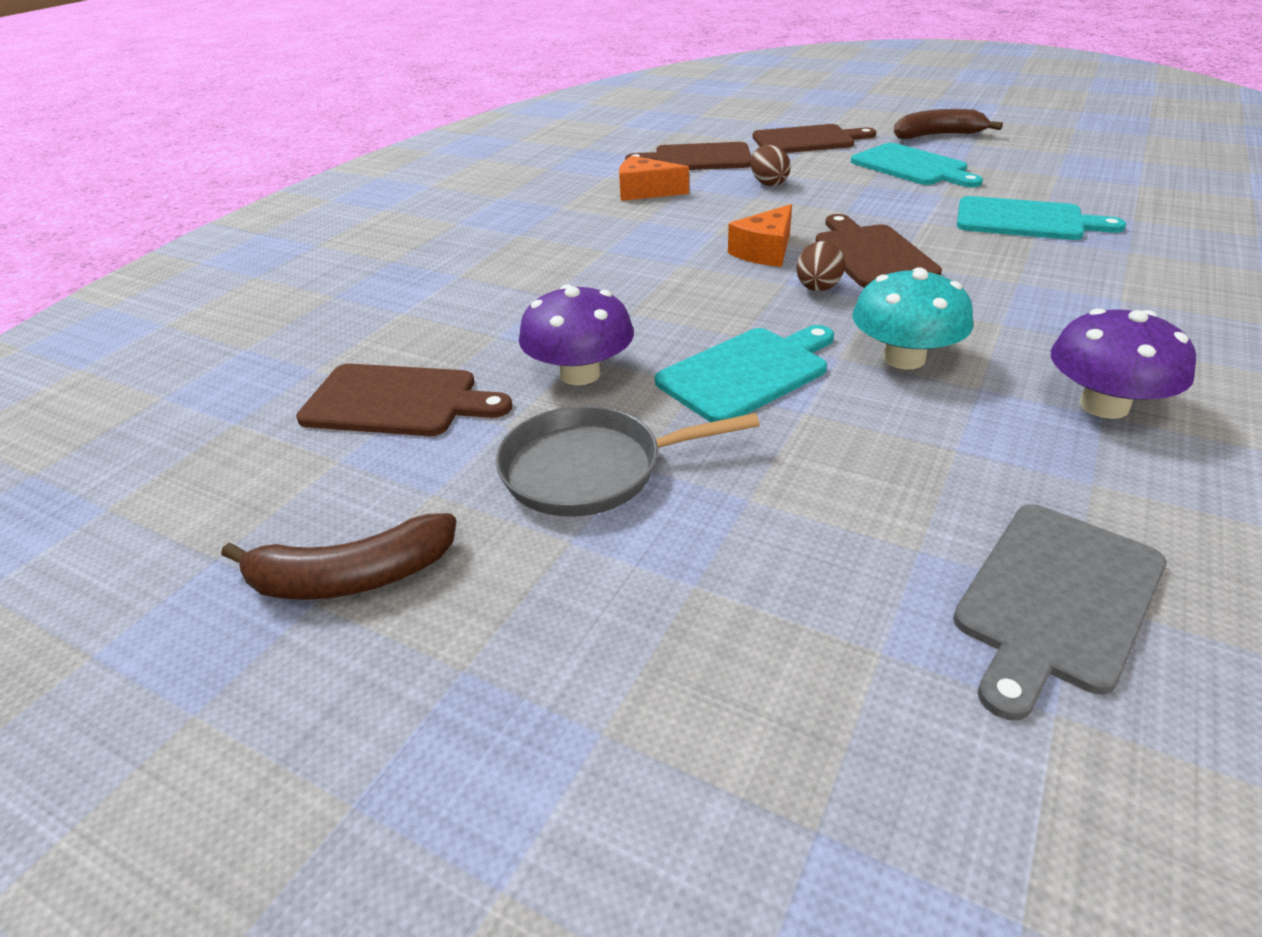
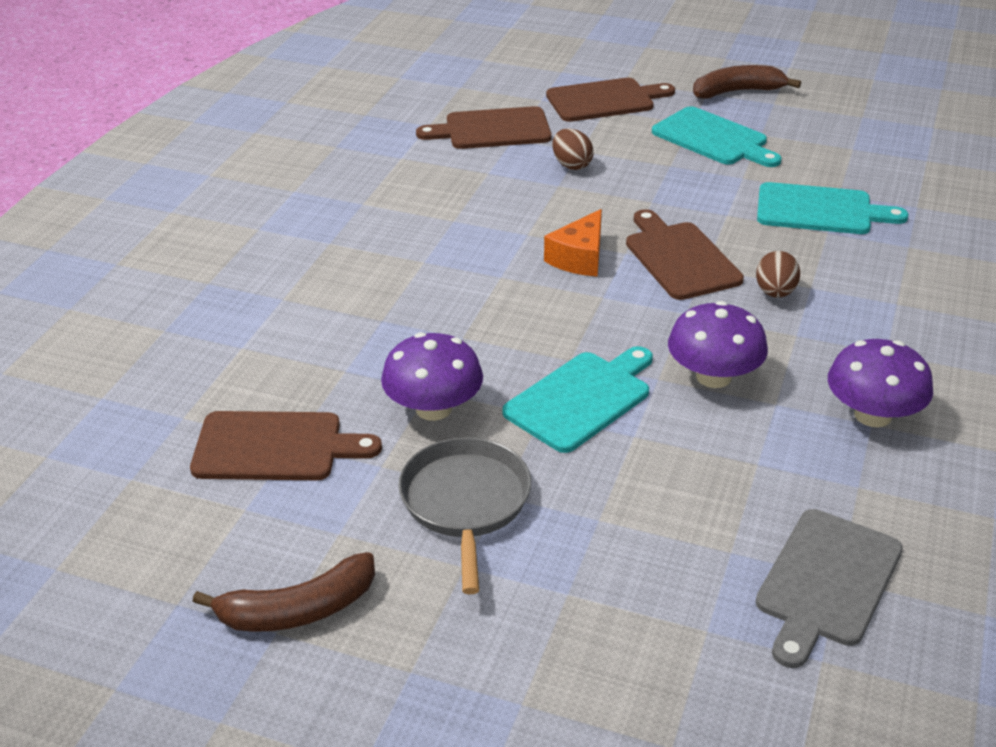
camera: 10 degrees left, 0 degrees up
(590, 470) = (465, 503): grey pan -> grey pan turned 105 degrees clockwise
(645, 192) = (446, 180): orange cheese -> none
(817, 289) = (633, 302): brown egg -> brown egg (775, 293)
(904, 358) = (713, 376): turquoise mushroom -> purple mushroom

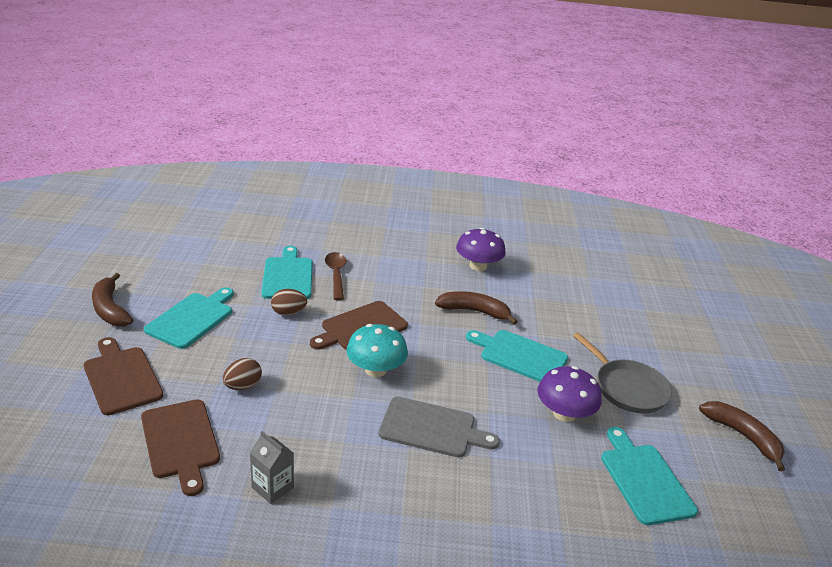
camera: 110 degrees left, 5 degrees down
(275, 447) = (644, 480): brown cutting board -> turquoise cutting board
(405, 173) = (272, 487): none -> grey carton
(465, 503) = (627, 388): grey pan -> grey pan turned 105 degrees counterclockwise
(579, 258) = (375, 369): orange cheese -> turquoise mushroom
(713, 376) = (474, 311): purple mushroom -> brown banana
(775, 293) = (386, 292): brown egg -> brown egg (288, 313)
(826, 252) = (336, 275): none -> brown spoon
(827, 582) = (594, 280): grey cutting board -> grey cutting board (432, 428)

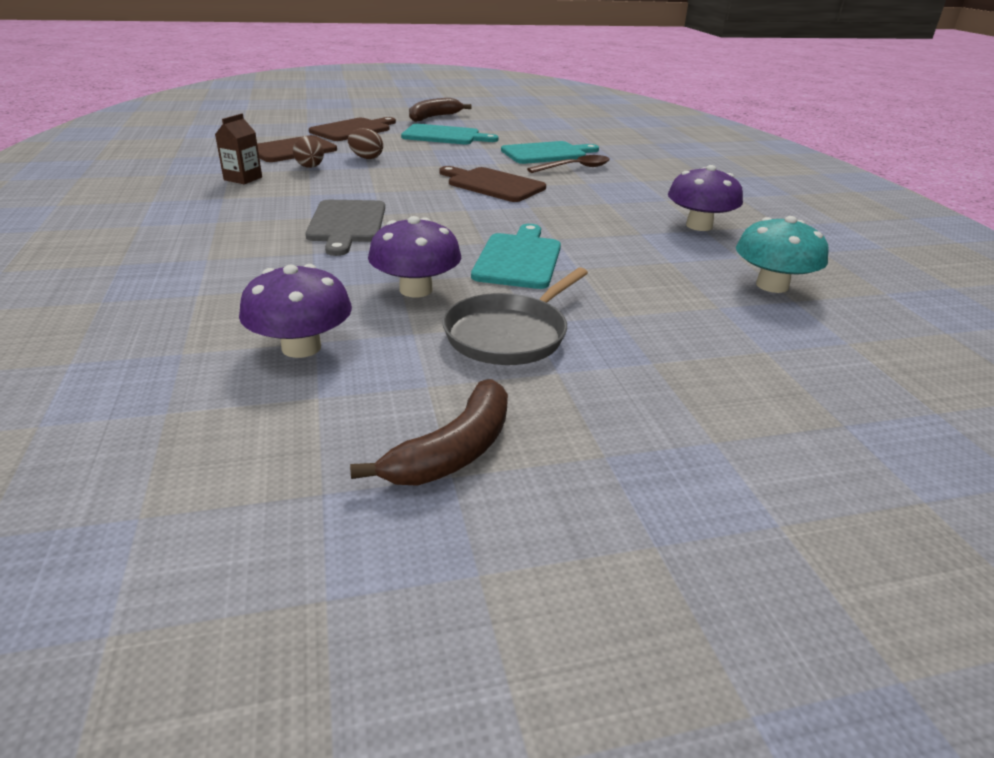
camera: 75 degrees right, 0 degrees up
(272, 487) = (243, 178): grey carton -> brown carton
(288, 313) = (486, 159): brown egg -> brown egg (310, 167)
(375, 369) = (426, 195): turquoise mushroom -> turquoise mushroom (772, 285)
(474, 311) = (587, 230): brown banana -> none
(644, 480) = (301, 347): turquoise cutting board -> purple mushroom

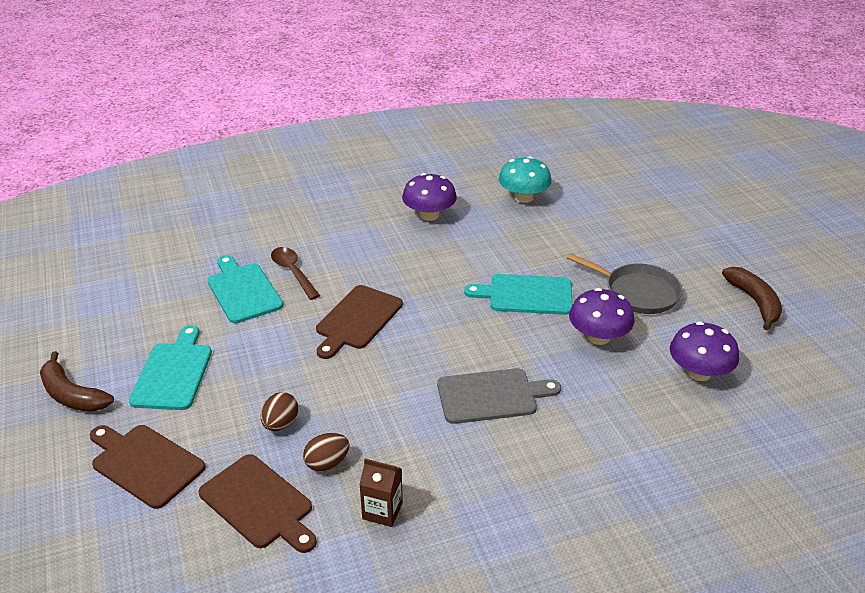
camera: 95 degrees left, 5 degrees up
(453, 451) = (754, 302): brown banana -> brown banana turned 45 degrees clockwise

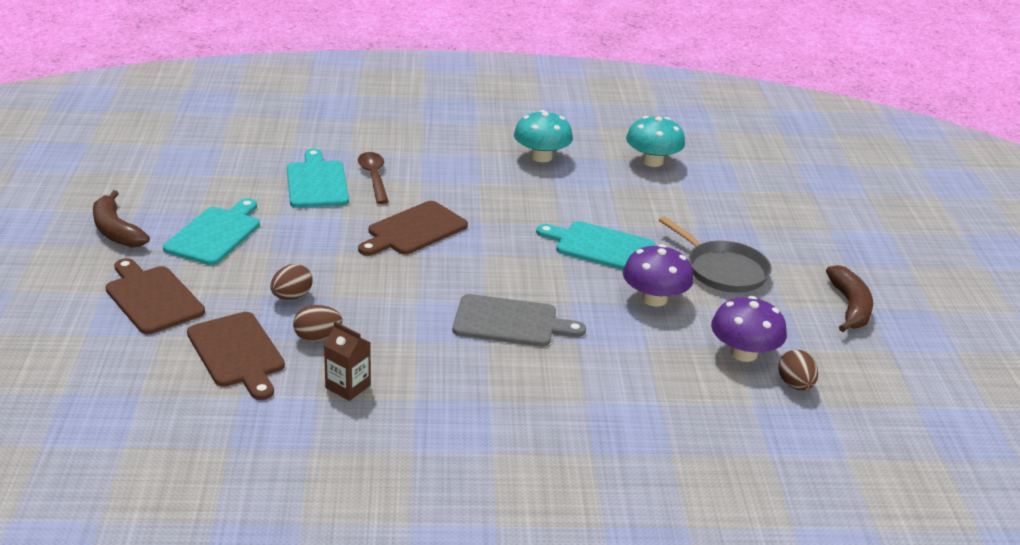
camera: 15 degrees right, 5 degrees down
(429, 215) = (541, 157): purple mushroom -> turquoise mushroom
(756, 393) = (795, 385): none -> brown egg

